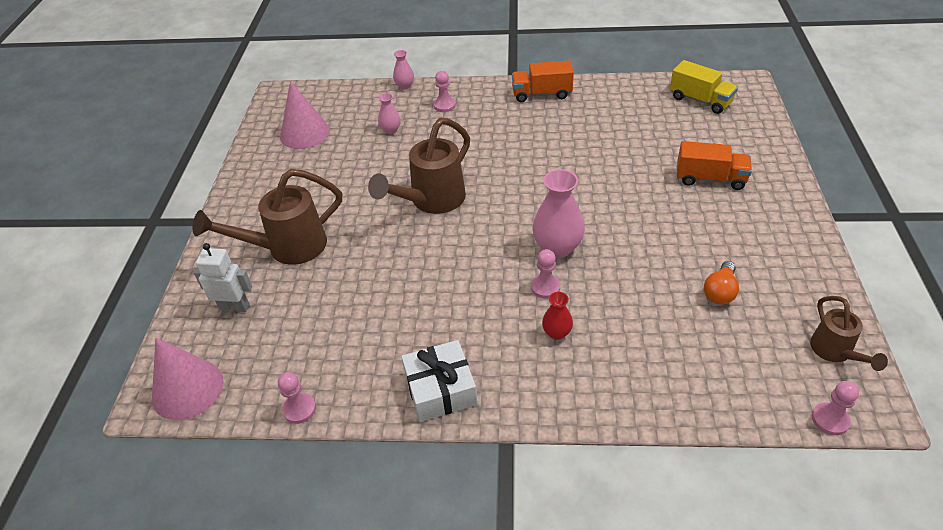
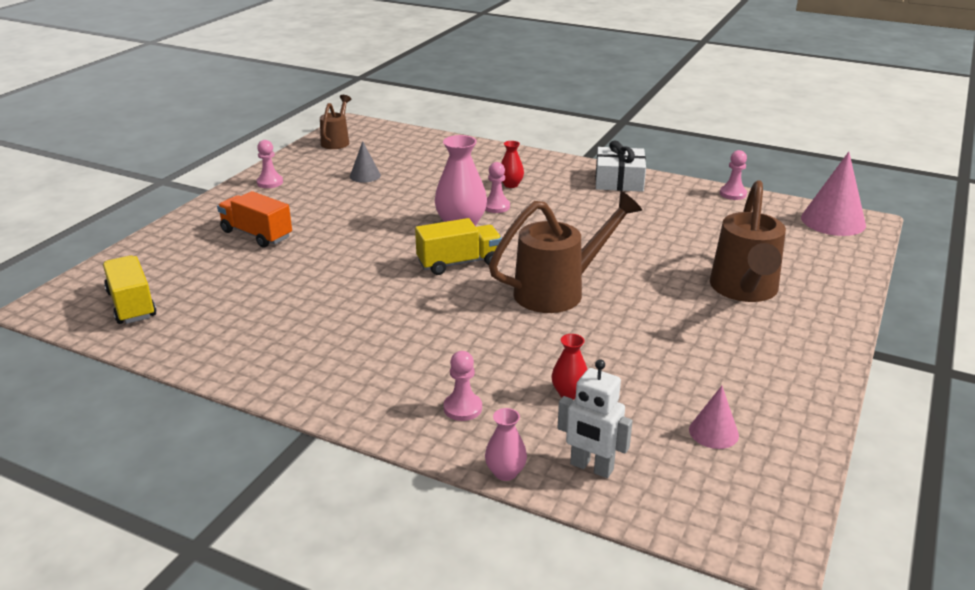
camera: 160 degrees left, 15 degrees down
(234, 307) = (800, 259): white robot -> white robot (591, 467)
(287, 248) = (744, 291): brown watering can -> brown watering can turned 105 degrees clockwise
(305, 133) = (713, 432): pink cone -> pink cone, size x0.55
(391, 130) = (569, 393): pink vase -> red vase
(524, 203) = (459, 263): none -> yellow truck
(541, 94) = (305, 379): orange truck -> none
(720, 291) = (365, 176): orange light bulb -> grey cone
(830, 419) = (383, 126): pink pawn -> pink pawn (270, 182)

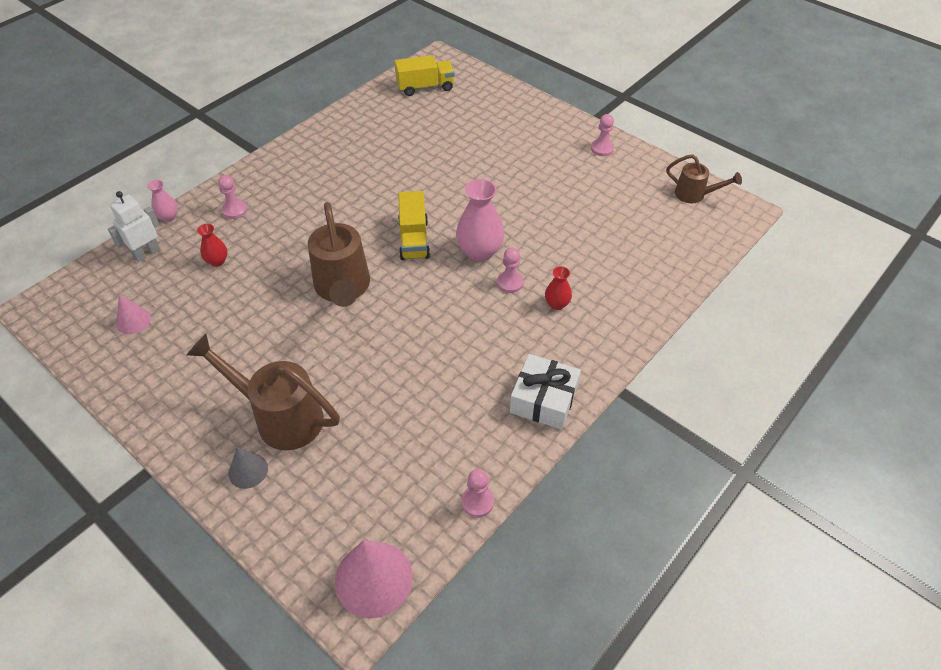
camera: 105 degrees right, 20 degrees up
(256, 234) = (505, 138): orange truck -> none
(365, 176) = (604, 205): grey cone -> grey cone (248, 470)

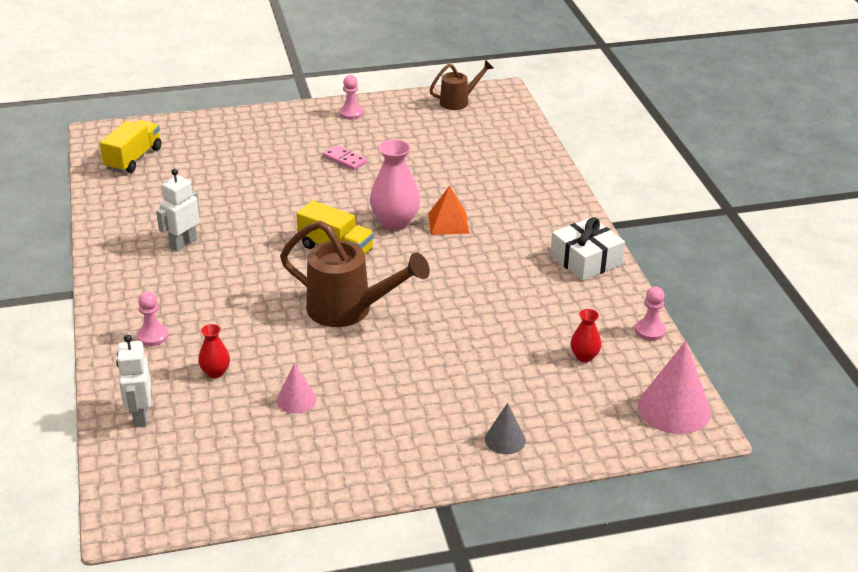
camera: 55 degrees left, 15 degrees down
(133, 321) = (233, 455): pink cone -> pink cone (296, 400)
(168, 217) = (102, 384): pink vase -> none
(279, 416) = (462, 401): brown watering can -> none
(349, 164) = (183, 243): none -> white robot
(510, 283) = (448, 223): pink pawn -> orange pyramid
(535, 180) = (344, 160): none -> pink domino
(557, 304) = (497, 212): red vase -> red vase (584, 356)

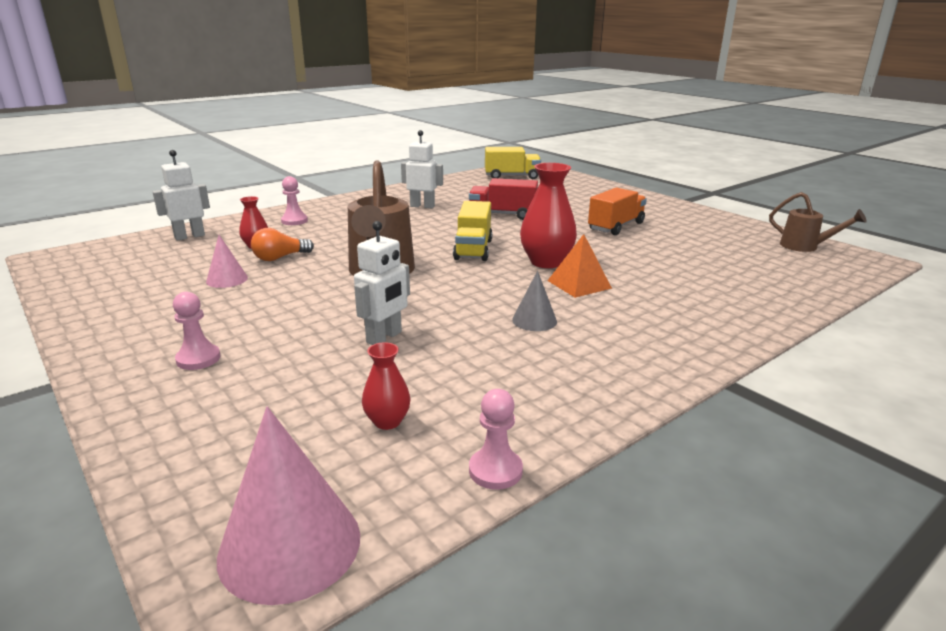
camera: 65 degrees right, 10 degrees down
(257, 205) = (502, 214): none -> red truck
(264, 361) = (280, 258): none -> orange light bulb
(344, 160) = (616, 226): pink domino -> orange truck
(351, 113) = (691, 215): pink pawn -> pink pawn (198, 359)
(395, 222) = (546, 262): pink vase -> red vase
(475, 334) = (384, 337): none -> white robot
(505, 439) = (177, 397): grey cone -> grey cone (534, 320)
(585, 260) = (614, 377): white gift -> none

